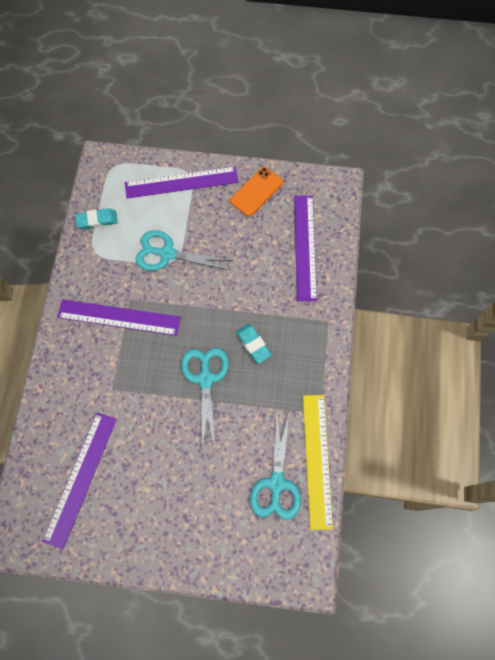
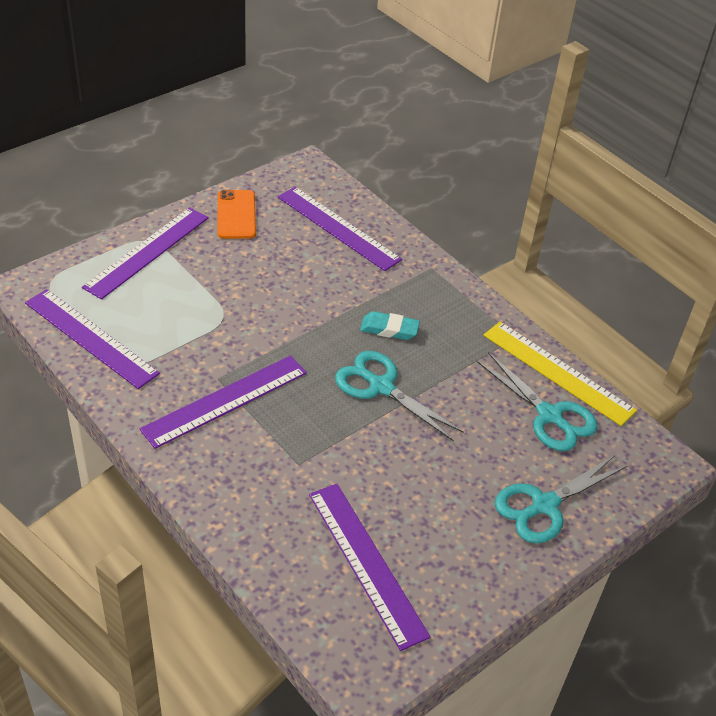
camera: 50 degrees left, 25 degrees down
(97, 220) = (91, 337): turquoise eraser -> purple ruler
(167, 254) = (208, 316): turquoise scissors -> turquoise scissors (544, 505)

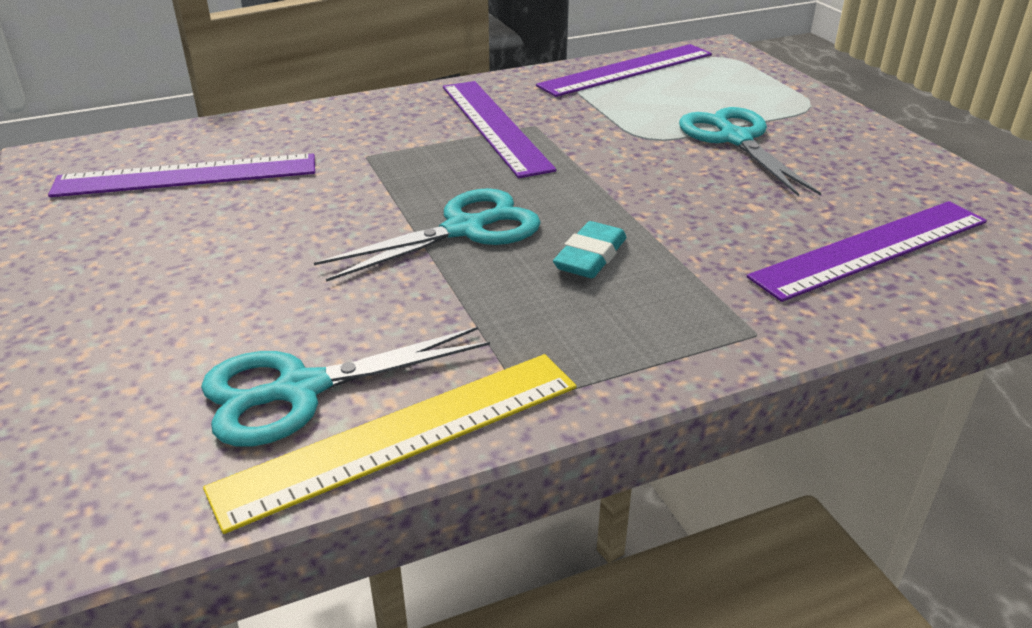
camera: 110 degrees right, 10 degrees down
(147, 252) = (786, 104): purple ruler -> none
(236, 215) = (886, 166): orange phone -> none
(544, 505) = (127, 331): turquoise scissors -> turquoise scissors (735, 139)

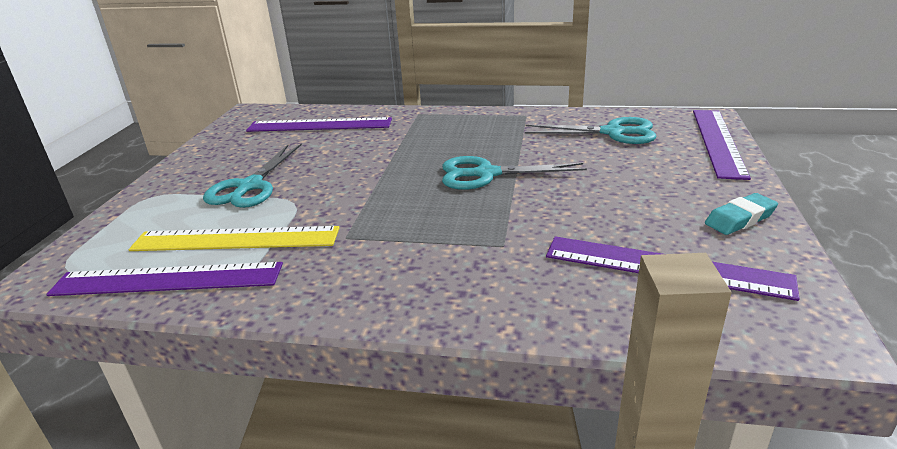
camera: 145 degrees left, 5 degrees down
(402, 436) = (579, 115): yellow ruler -> yellow ruler (236, 239)
(494, 126) = (375, 245): purple ruler -> purple ruler (718, 141)
(590, 257) = (440, 148): turquoise eraser -> turquoise eraser (740, 219)

